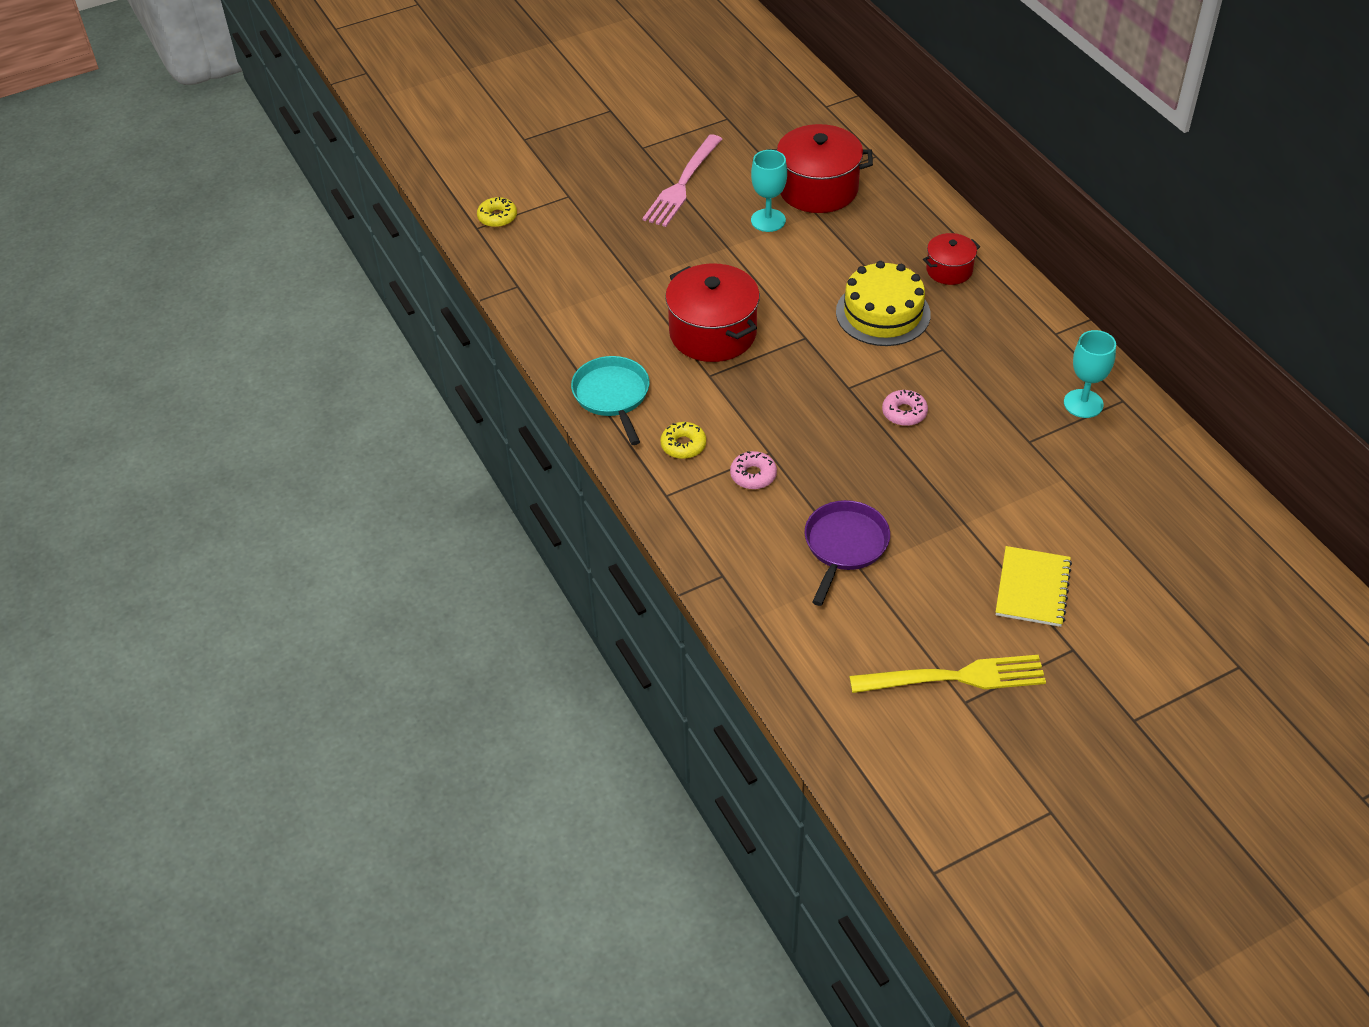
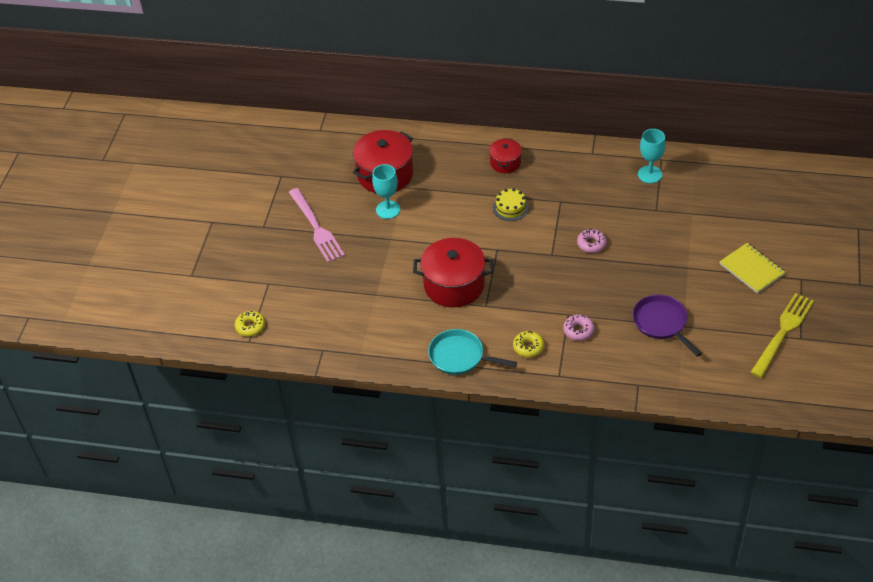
camera: 50 degrees left, 0 degrees up
(883, 313) = (510, 208): yellow cake -> yellow cake, size x0.57

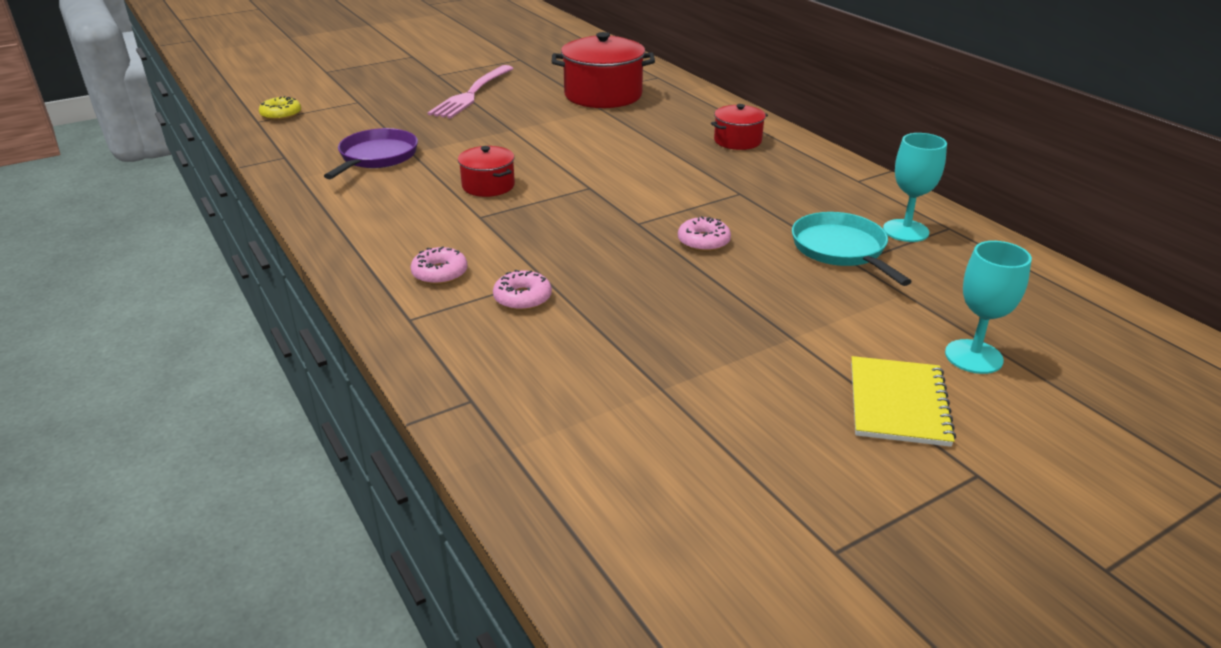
camera: 45 degrees right, 15 degrees down
(388, 210) = (553, 113): turquoise goblet -> turquoise goblet (973, 357)
(454, 285) = (488, 186): red pot -> red pot, size x0.55
(460, 356) = (364, 234): turquoise pan -> turquoise pan (841, 250)
(510, 208) = (672, 169): yellow cake -> none
(528, 347) = (440, 273): yellow donut -> pink donut
(661, 323) = (638, 364): purple pan -> purple pan (376, 157)
(783, 332) = (814, 517): yellow fork -> none

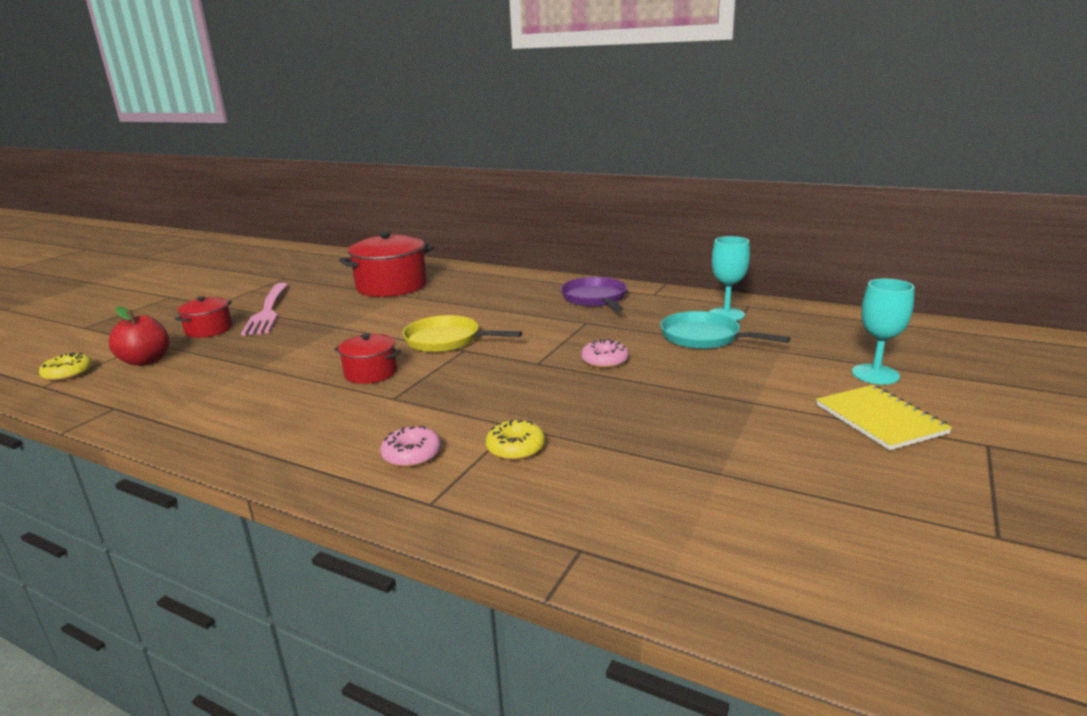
camera: 30 degrees left, 10 degrees down
(339, 119) = (146, 361): none -> red apple
(376, 157) = (226, 381): purple pan -> purple pan (595, 299)
(522, 298) = (515, 448): pink donut -> yellow donut
(586, 172) = (447, 340): none -> yellow pan
(737, 141) = (538, 291): red pot -> red pot (209, 330)

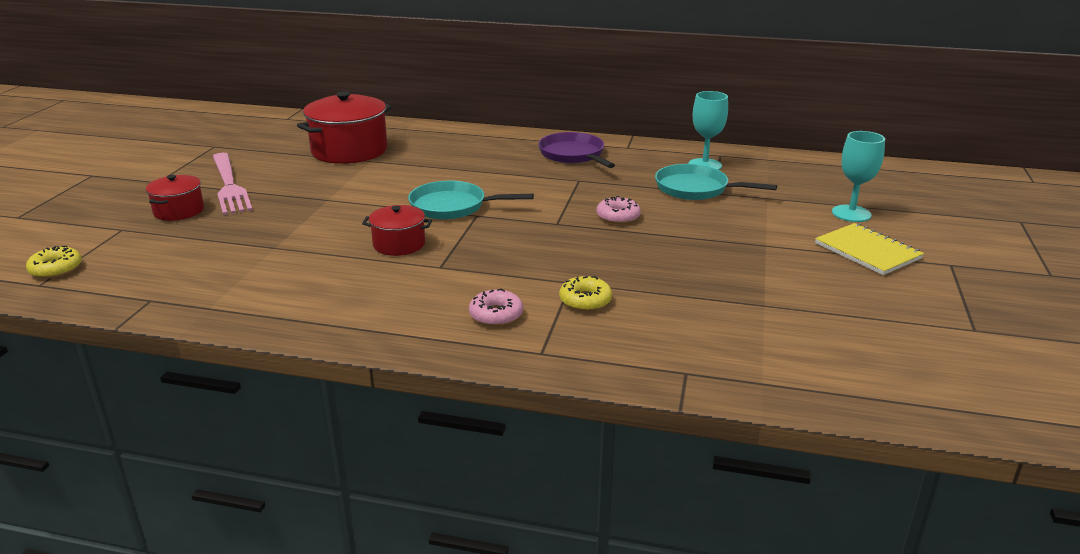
camera: 15 degrees left, 5 degrees up
(146, 361) = (137, 249): red apple -> none
(447, 340) = (452, 206): yellow pan -> turquoise pan

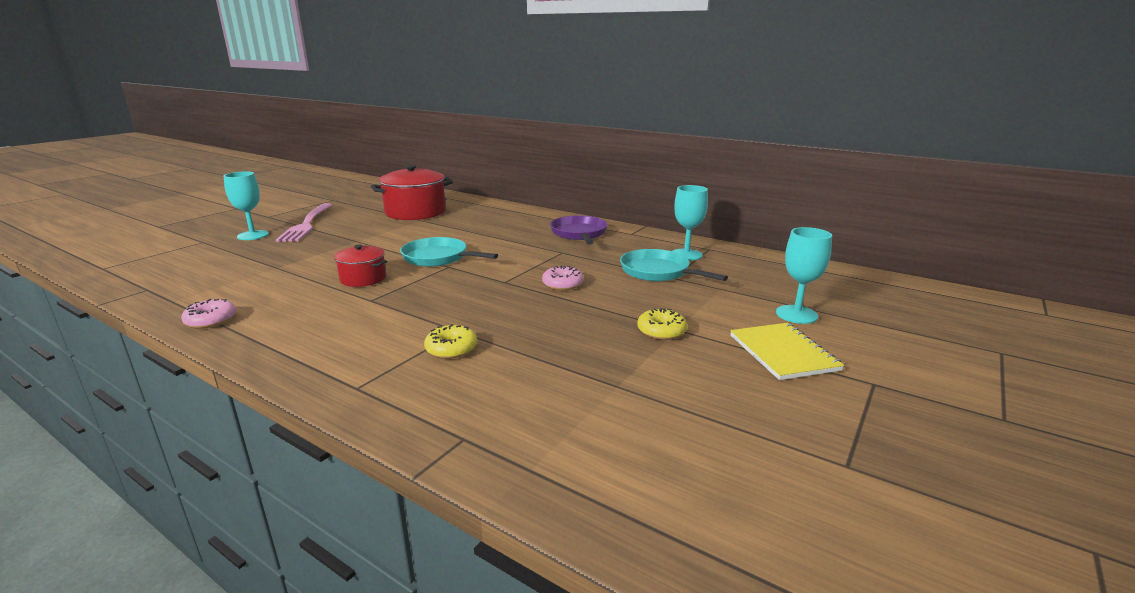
camera: 20 degrees right, 5 degrees down
(56, 269) = (127, 260): yellow donut -> yellow donut (661, 331)
(179, 211) = (253, 235): red pot -> turquoise goblet
(496, 315) = (362, 346): pink donut -> pink donut (211, 320)

